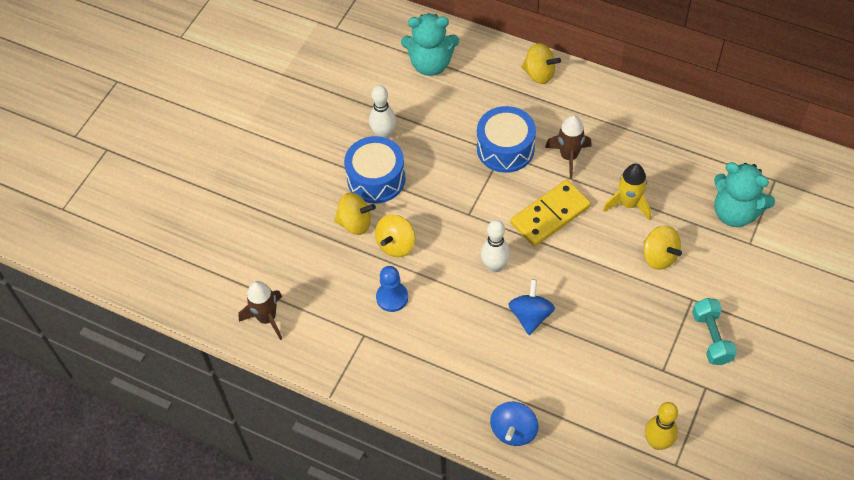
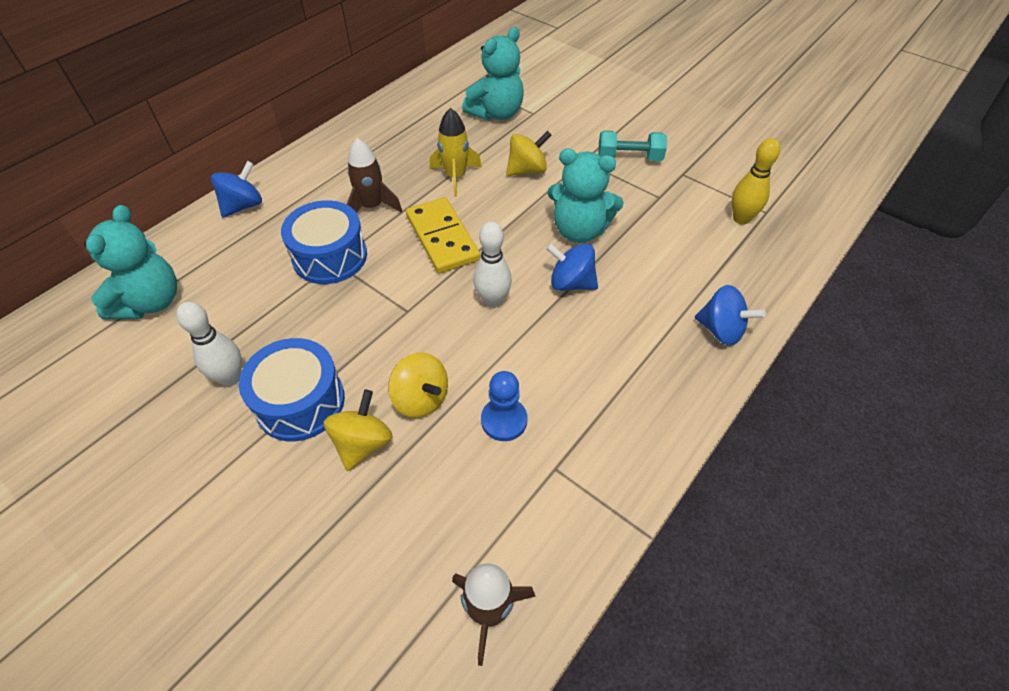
camera: 80 degrees left, 5 degrees down
(539, 74) = (243, 206): yellow spinning top -> blue spinning top
(594, 312) = (579, 230): none -> turquoise teddy bear

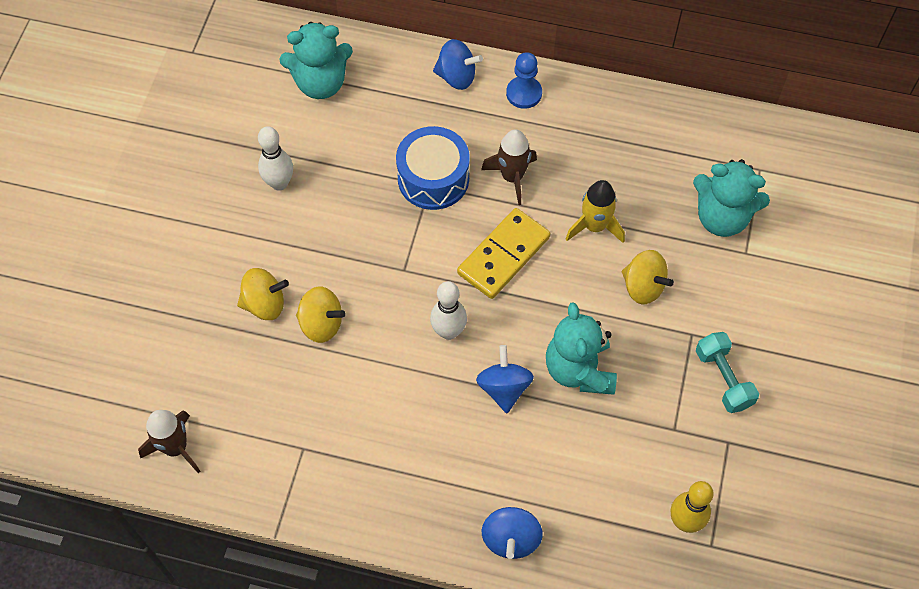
camera: 65 degrees right, 10 degrees up
(300, 402) = (280, 242): blue drum -> none
(421, 399) = (321, 324): yellow spinning top -> yellow spinning top turned 90 degrees counterclockwise
(504, 420) = (329, 393): blue pawn -> blue pawn (524, 93)

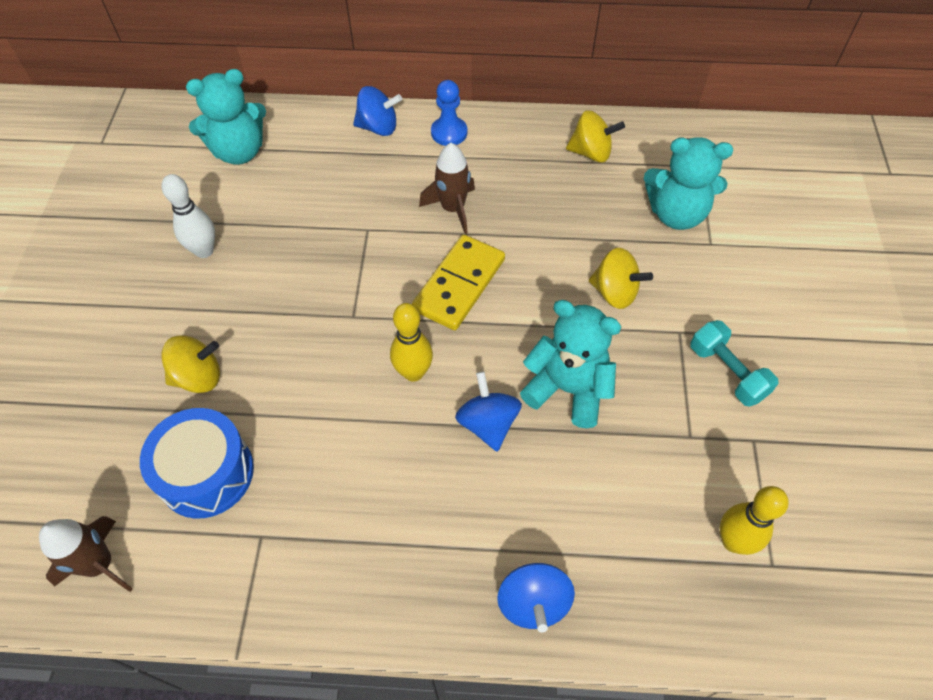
camera: 10 degrees left, 5 degrees down
(321, 324) = (267, 388): yellow spinning top -> yellow spinning top (591, 153)
(433, 178) = (370, 222): blue drum -> blue drum (206, 473)
(448, 331) = (413, 372): white bowling pin -> yellow bowling pin
(579, 370) = (568, 389): turquoise teddy bear -> turquoise teddy bear turned 135 degrees clockwise
(594, 226) = (549, 242): yellow rocket -> none

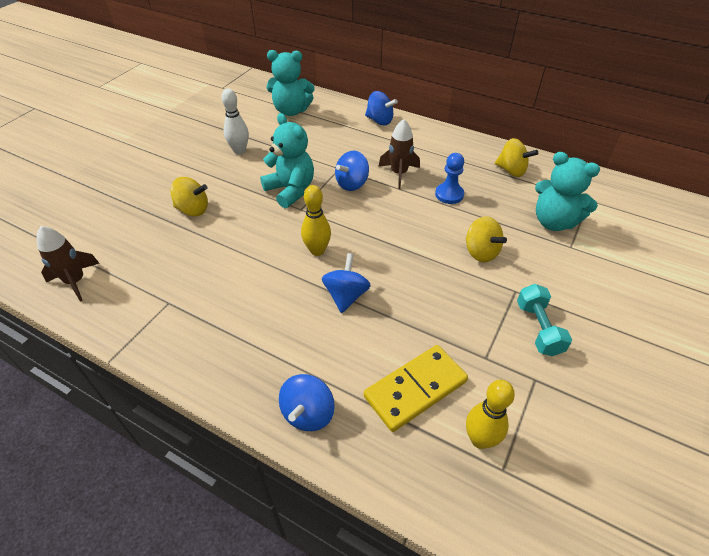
camera: 25 degrees right, 10 degrees down
(206, 473) = (163, 258): blue drum -> none
(399, 248) = (352, 184): none -> blue spinning top
(449, 133) = (422, 135): blue pawn -> blue pawn (449, 194)
(459, 284) = (377, 214): yellow domino -> yellow domino (415, 389)
(568, 389) = (413, 296): turquoise teddy bear -> turquoise teddy bear (290, 190)

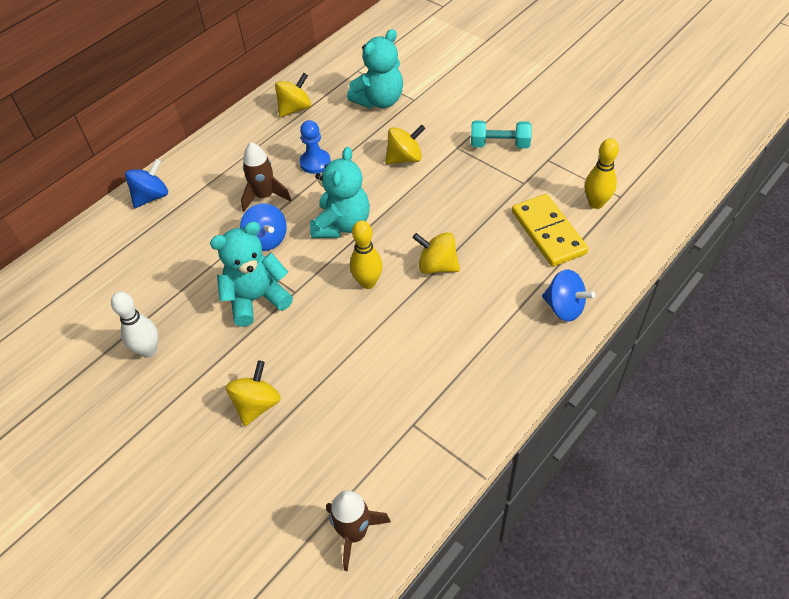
camera: 75 degrees left, 5 degrees up
(291, 111) = (78, 285): turquoise teddy bear -> turquoise teddy bear (342, 224)
(346, 296) = (437, 266): blue spinning top -> yellow spinning top

